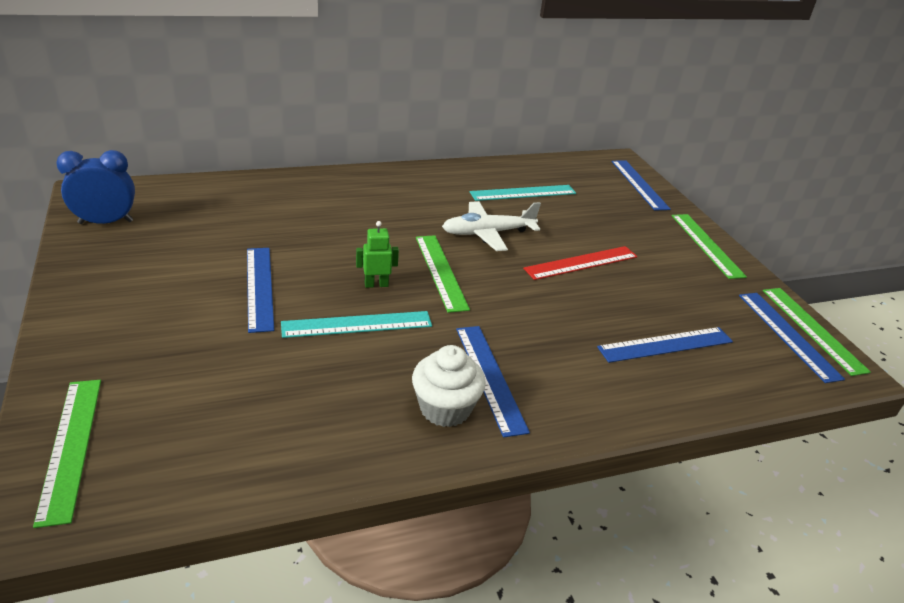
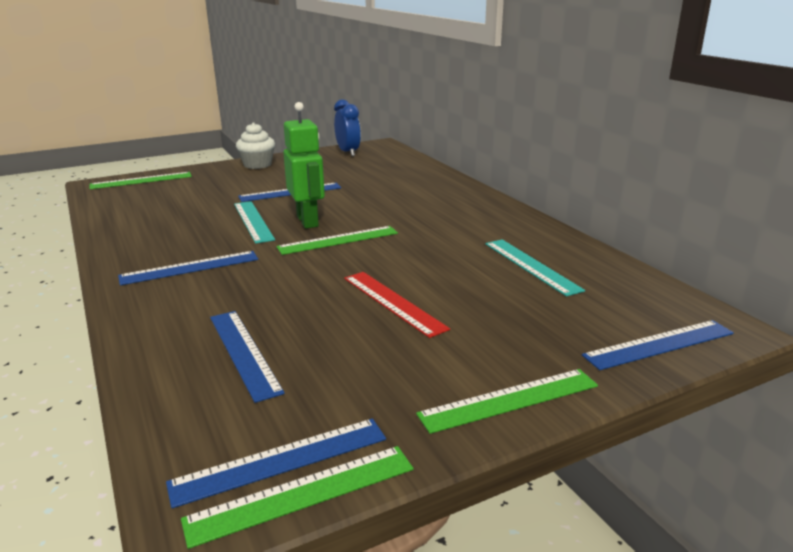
camera: 85 degrees right, 10 degrees down
(376, 284) = (308, 221): green robot -> green robot, size x1.93
(445, 408) = (154, 255): white cupcake -> white cupcake (257, 165)
(487, 233) = (421, 254): white plane -> none

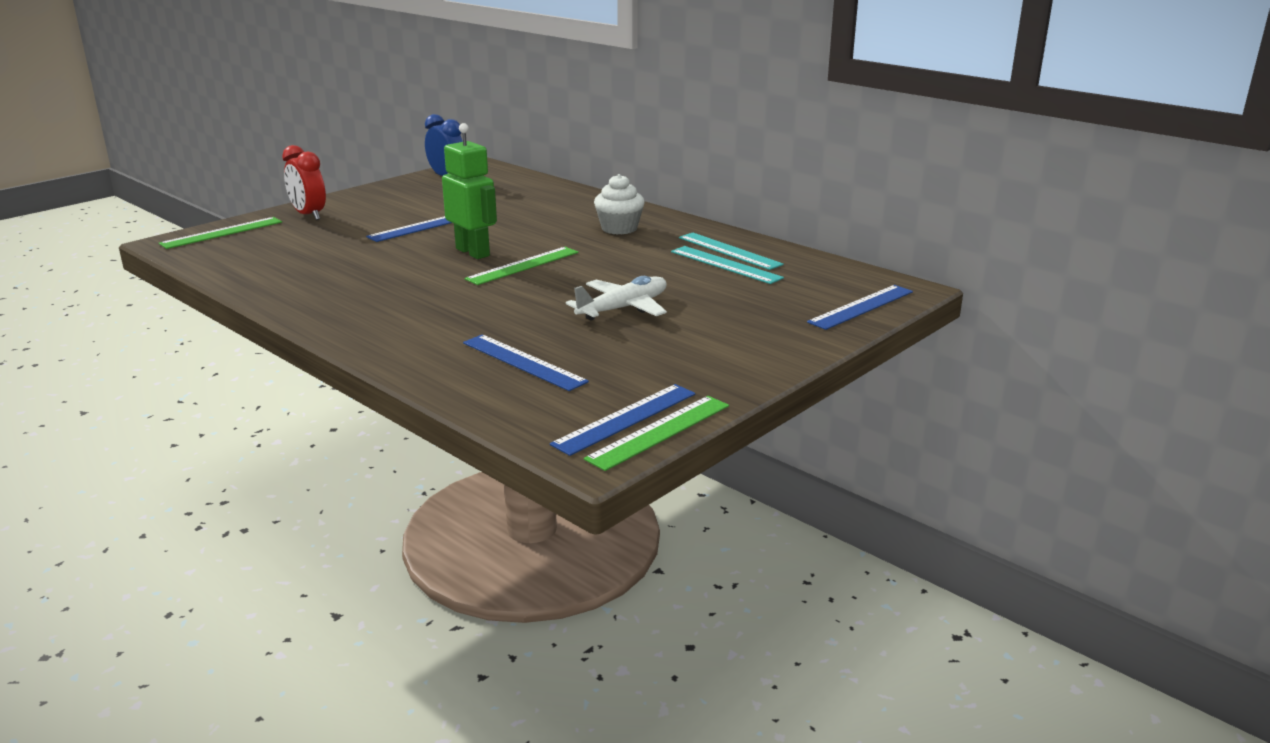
camera: 20 degrees left, 0 degrees up
(190, 268) = (392, 308): blue ruler -> none
(216, 173) = (308, 215): none -> red clock
(253, 221) = (412, 259): turquoise ruler -> turquoise ruler (729, 251)
(257, 165) = (350, 201): white cupcake -> white cupcake (619, 228)
(393, 302) = (623, 308): red ruler -> white plane
(509, 400) = (770, 357): green ruler -> none

